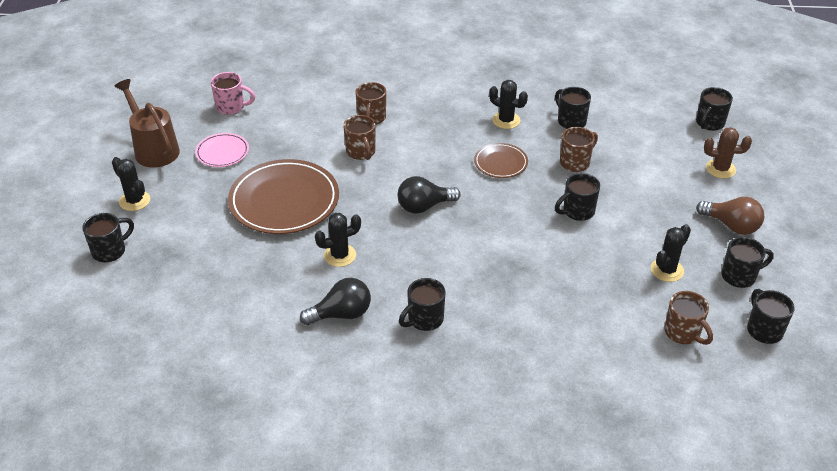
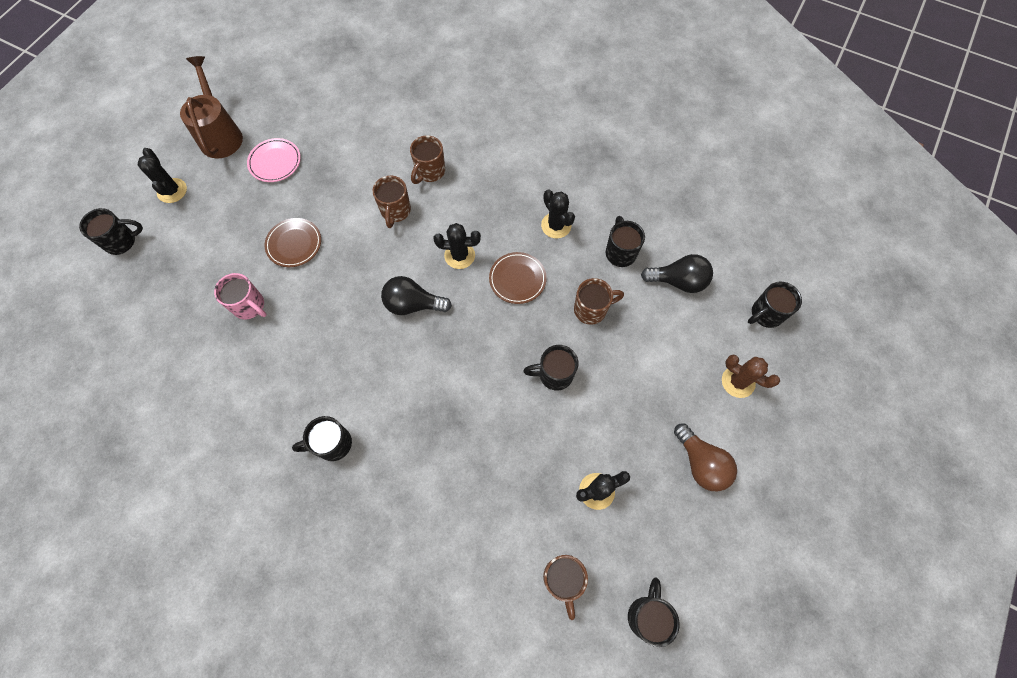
camera: 25 degrees right, 25 degrees up
(231, 107) = (313, 108): pink mug -> pink mug (250, 306)
(284, 201) = (294, 244): brown plate -> brown plate, size x0.51
(340, 255) = (304, 332): black cactus -> black cactus (459, 255)
(341, 314) = (265, 403): black light bulb -> black light bulb (678, 281)
(739, 276) = (666, 534): black mug -> none

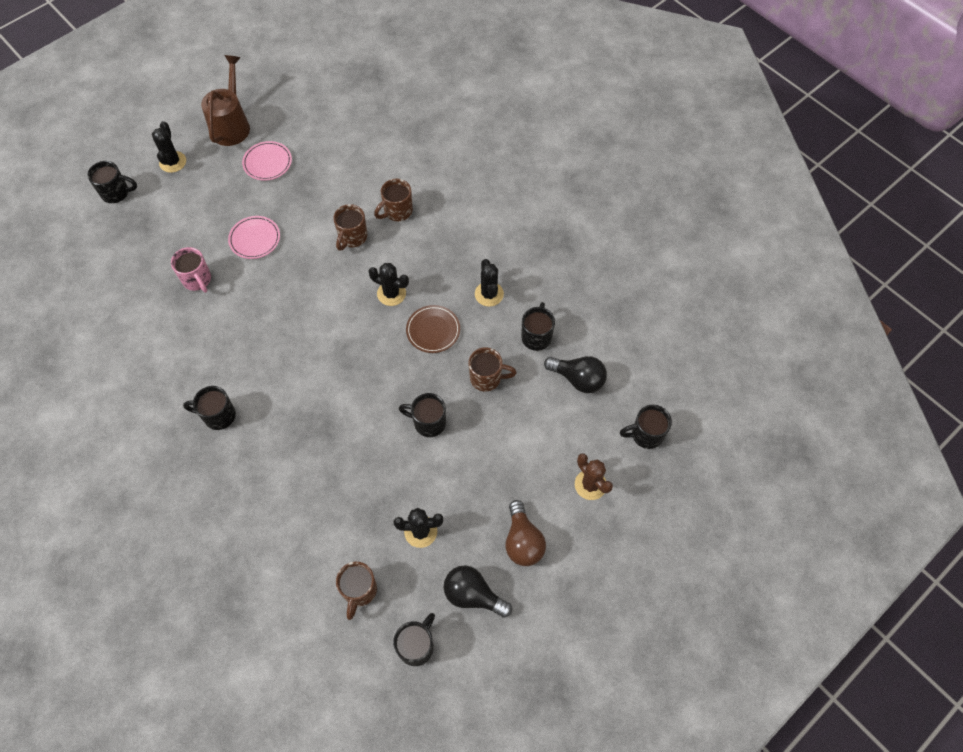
camera: 20 degrees right, 5 degrees down
(294, 244) = (255, 239): brown plate -> pink plate
(413, 304) = (333, 323): black light bulb -> black light bulb (473, 595)

